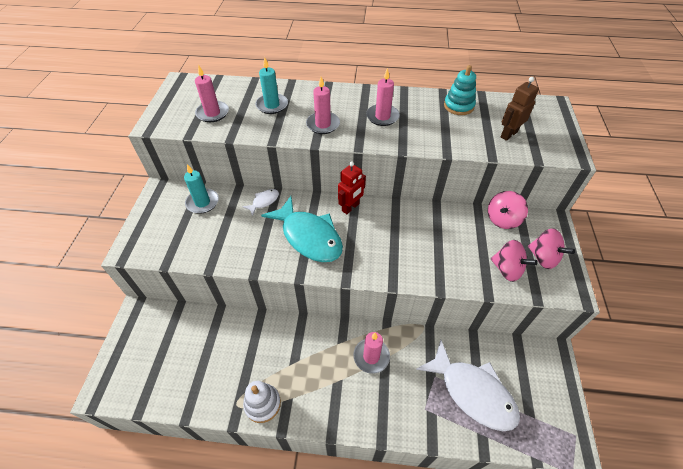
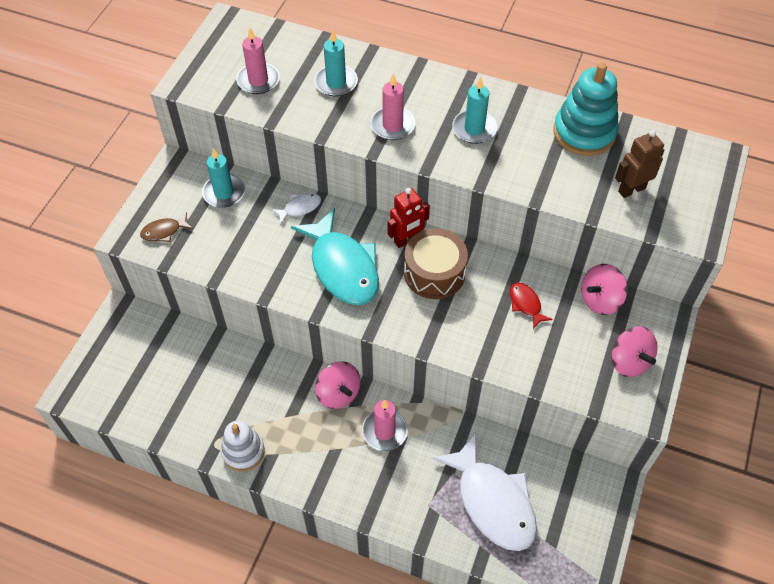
camera: 15 degrees right, 5 degrees up
(159, 240) = (164, 231): none -> brown fish
(379, 226) = (434, 273): none -> brown drum
(382, 117) = (474, 129): pink candle -> turquoise candle
(453, 234) = (526, 304): none -> red fish
(458, 106) = (584, 132): turquoise stacking toy -> turquoise stacking toy, size x1.50
(507, 269) = (575, 365): pink spinning top -> pink spinning top (338, 393)

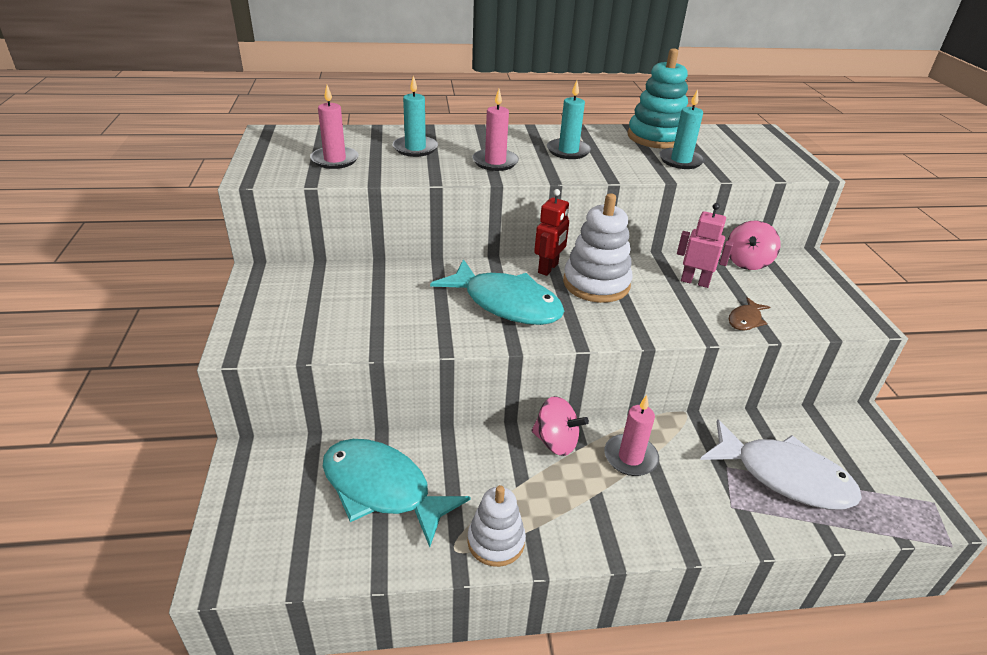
camera: 30 degrees left, 20 degrees down
(164, 231) = (283, 329): brown fish -> brown fish (745, 320)
(194, 378) = (382, 489): none -> turquoise fish
(224, 193) = (332, 282): turquoise candle -> turquoise candle (681, 161)
(300, 208) = (423, 273): white fish -> none
(434, 273) = (596, 283): brown drum -> white stacking toy
(526, 304) = (695, 282): red fish -> pink robot
(629, 361) = (815, 293): pink spinning top -> none
(631, 189) = (729, 158): brown robot -> none

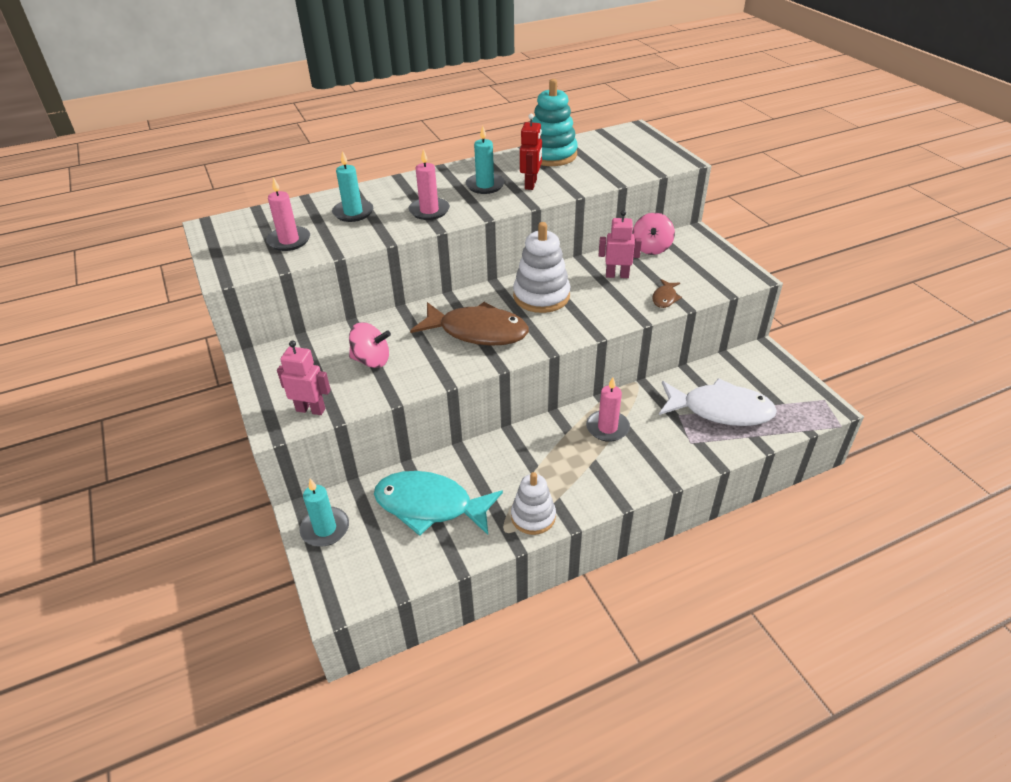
camera: 15 degrees left, 5 degrees up
(283, 339) = (311, 409): none -> pink robot
(506, 303) = (477, 332): turquoise fish -> brown fish
(548, 268) = (498, 292): red robot -> red robot (531, 184)
(556, 442) = (547, 432): pink spinning top -> pink spinning top (371, 360)
(681, 161) = (580, 174): turquoise candle -> turquoise candle (325, 529)

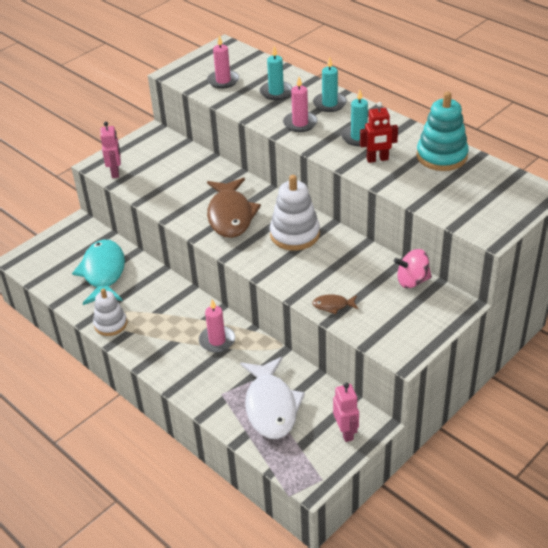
camera: 70 degrees right, 0 degrees up
(325, 529) = (69, 235): turquoise candle -> turquoise candle (329, 104)
(371, 360) = (174, 179): pink spinning top -> none
(617, 275) = (352, 269): pink robot -> pink robot (346, 432)

